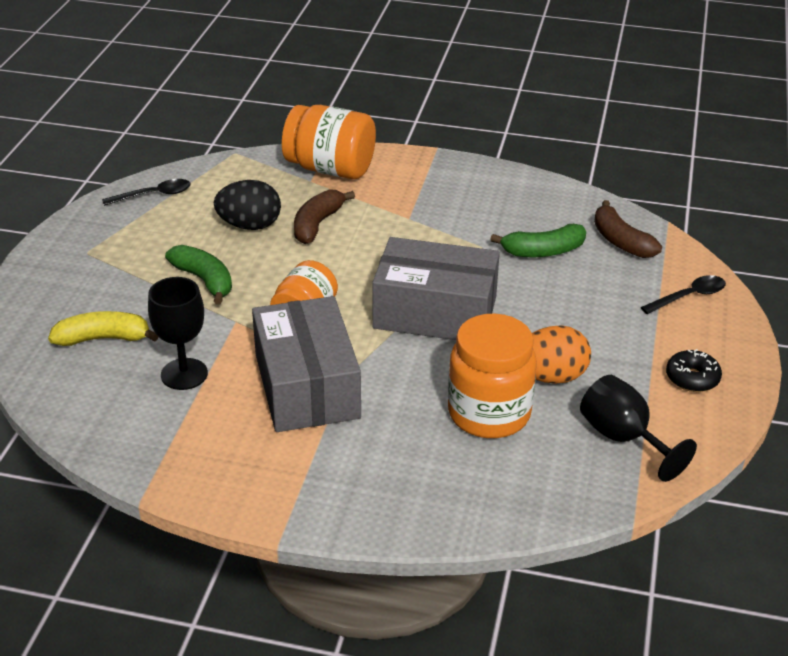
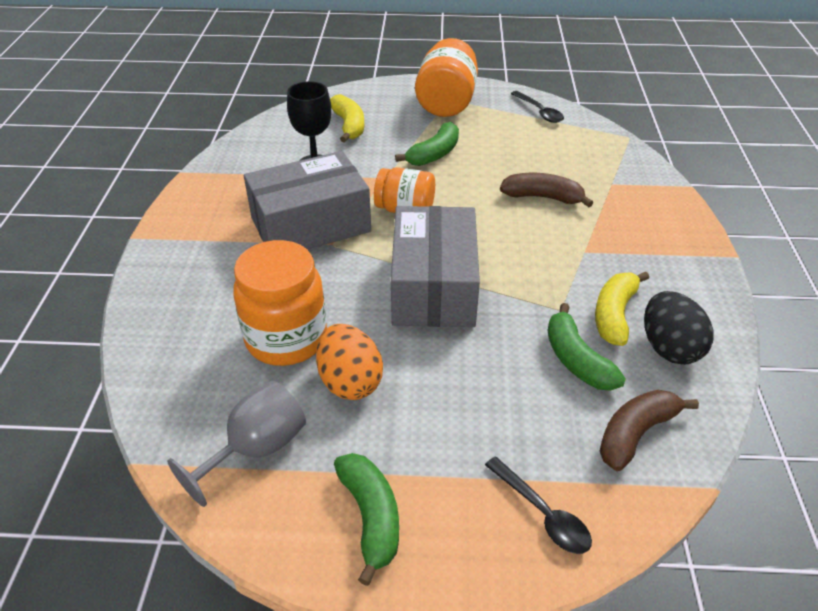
camera: 80 degrees right, 5 degrees up
(249, 225) = (521, 162): black egg -> black egg (669, 348)
(330, 169) = (641, 192): orange jar -> orange jar (446, 103)
(495, 222) = (614, 315): none -> yellow banana
(623, 438) = (256, 449): black goblet -> grey goblet
(692, 378) = (370, 517): black donut -> green banana

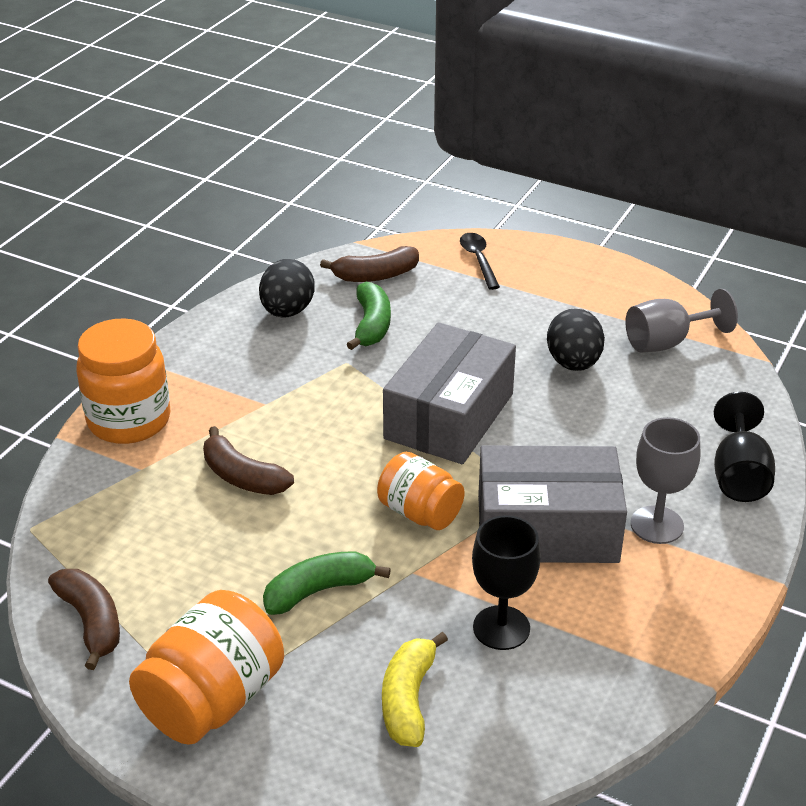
camera: 155 degrees left, 5 degrees down
(165, 309) = (739, 475): none -> black goblet
(229, 250) = (657, 525): none -> grey goblet
(286, 339) = (618, 411): orange jar -> orange jar (129, 420)
(350, 381) = (573, 363): orange egg -> black egg
(370, 517) = (595, 287): green banana -> none
(539, 112) = (91, 622): black spoon -> brown banana
(614, 315) = (303, 345): yellow banana -> none

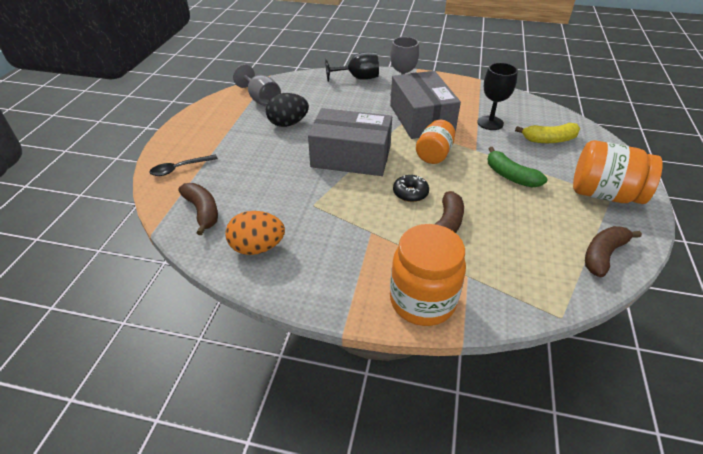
camera: 105 degrees left, 5 degrees up
(287, 311) = (257, 247): black egg -> orange egg
(329, 459) = (410, 193): none -> black donut
(371, 325) = (267, 202): green banana -> none

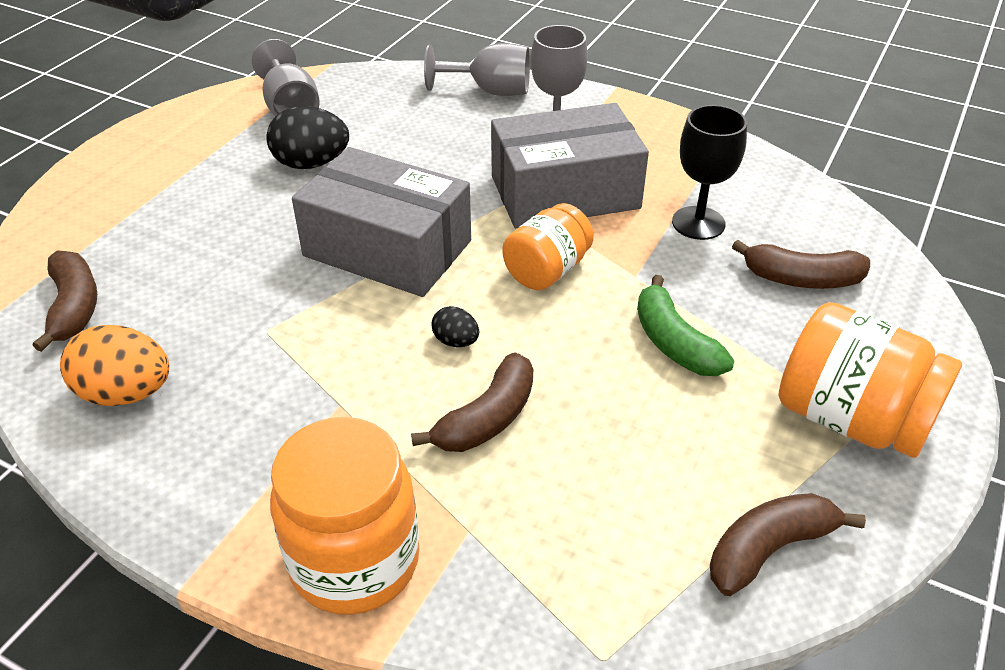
camera: 15 degrees right, 0 degrees up
(179, 168) = (81, 220): black spoon -> none
(358, 78) = (490, 91): black goblet -> grey goblet
(410, 193) = (456, 341): black donut -> black egg
(421, 118) = (565, 192): grey box -> grey box turned 75 degrees clockwise
(549, 140) = (801, 279): yellow banana -> brown banana

